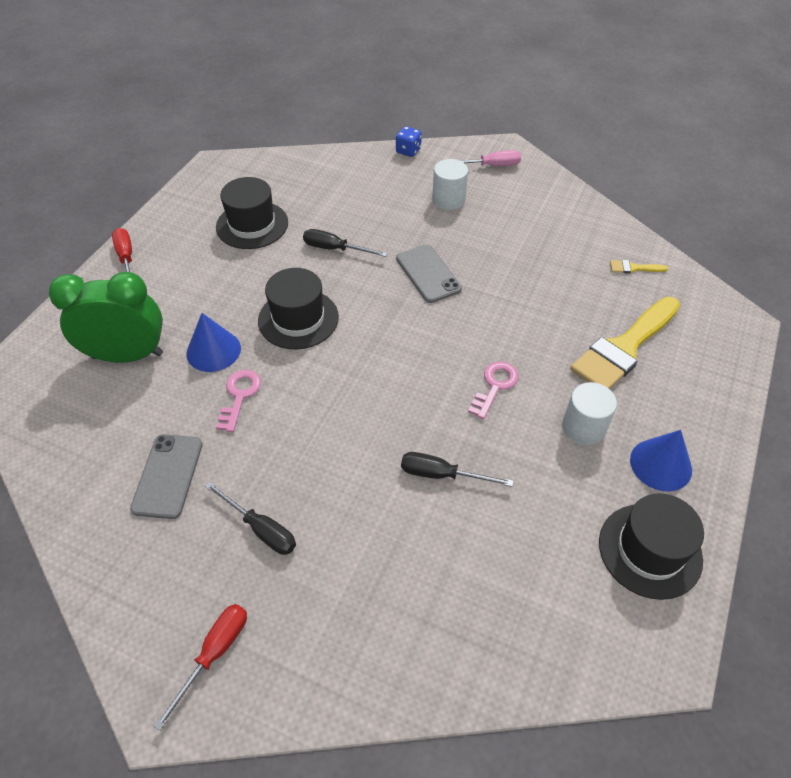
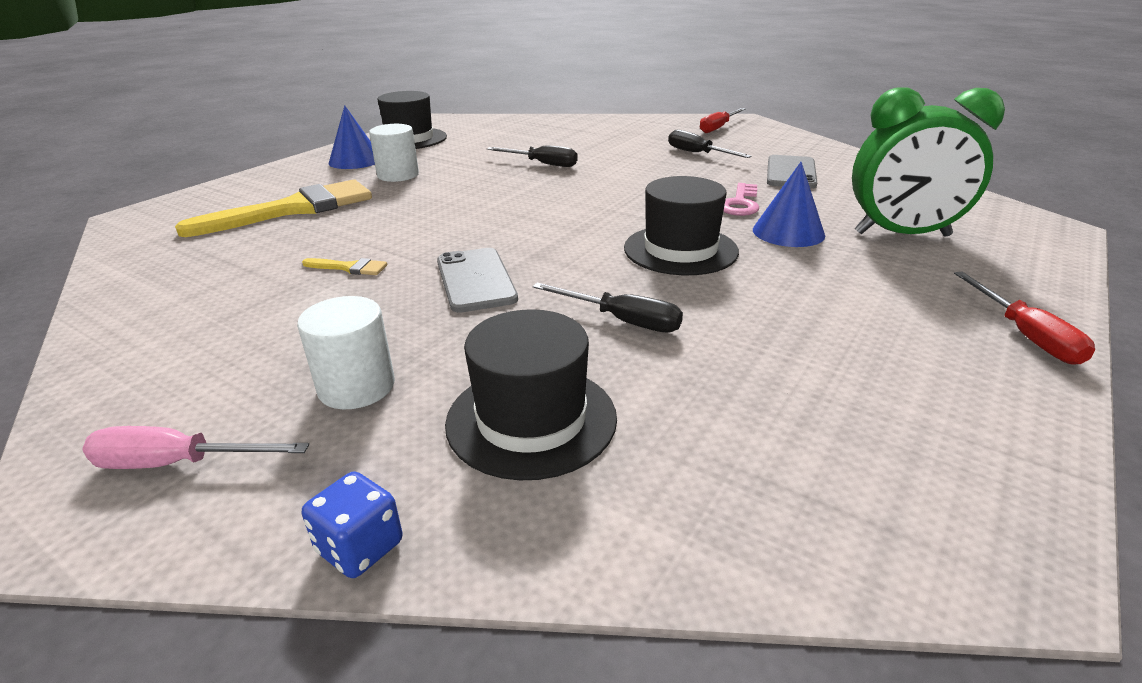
camera: 170 degrees left, 20 degrees down
(252, 225) = (798, 373): black hat -> black hat (531, 419)
(495, 386) = (460, 196): pink key -> none
(633, 268) = (169, 266): yellow brush -> yellow brush (349, 268)

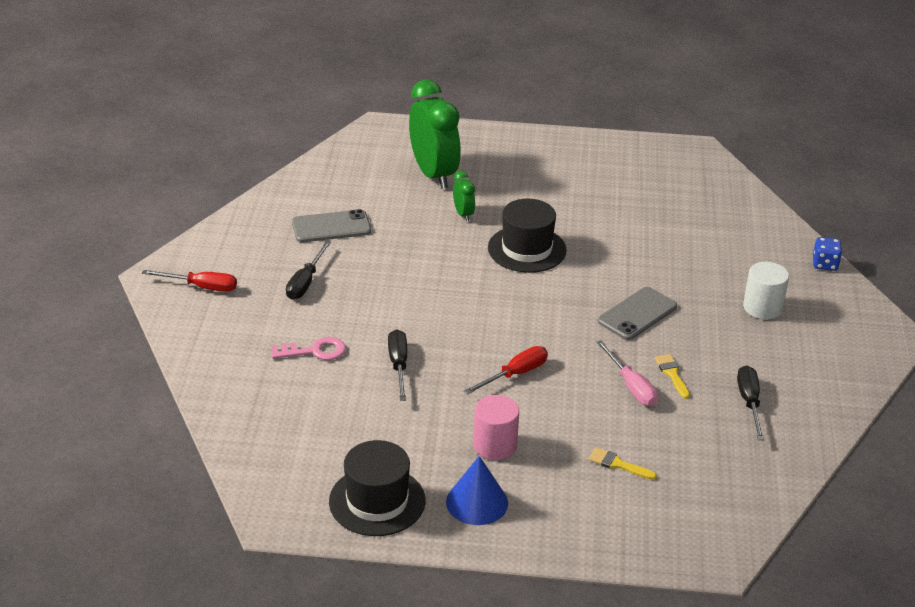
camera: 120 degrees left, 5 degrees up
(178, 463) = (848, 328): pink screwdriver -> pink screwdriver (631, 386)
(293, 209) = (617, 464): yellow brush -> yellow brush, size x0.40
(398, 175) = (495, 445): white cylinder -> pink cylinder
(531, 419) = (730, 251): black hat -> none
(622, 321) = (631, 249): black screwdriver -> black screwdriver (749, 402)
(740, 203) = (423, 240): pink key -> pink key (314, 351)
(788, 232) = (463, 214): blue cone -> green clock
(1025, 335) = (538, 141): red screwdriver -> red screwdriver (515, 374)

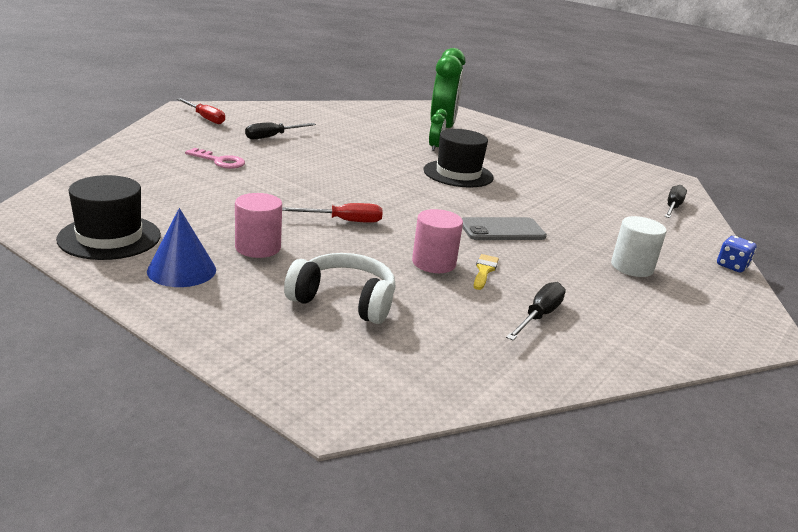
camera: 30 degrees right, 10 degrees down
(331, 227) = (333, 125): grey phone -> none
(398, 365) = (264, 186): black screwdriver -> black screwdriver (672, 207)
(617, 464) = (344, 301): yellow brush -> white headphones
(631, 386) = (434, 263): pink screwdriver -> pink cylinder

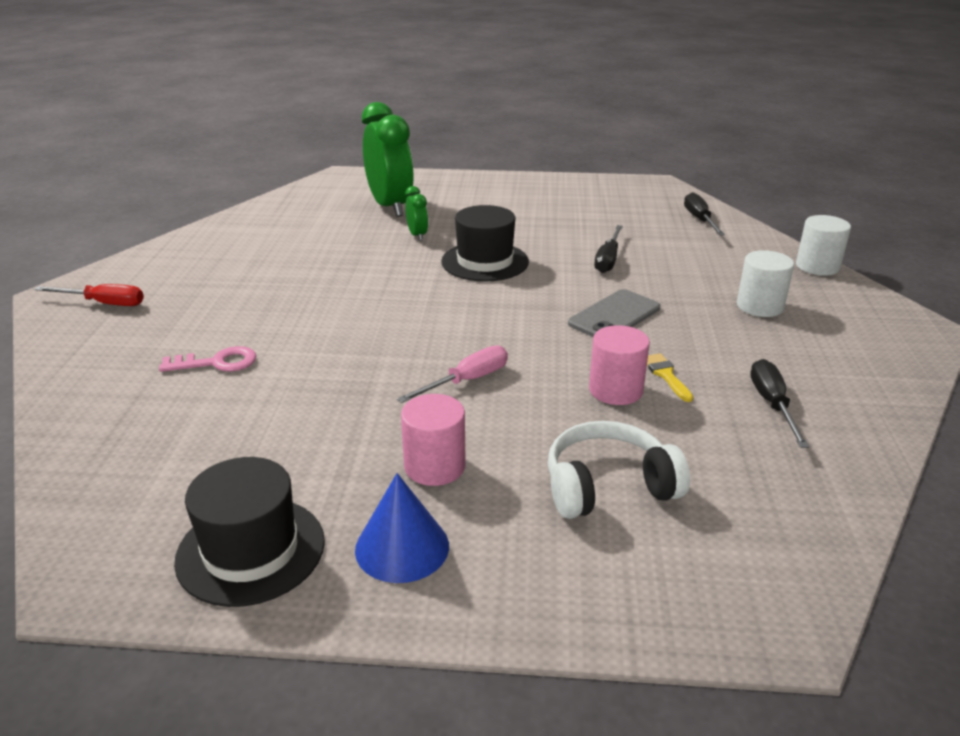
camera: 30 degrees left, 5 degrees up
(272, 137) = (227, 296): black screwdriver -> black screwdriver (608, 260)
(344, 221) = (467, 381): red screwdriver -> pink screwdriver
(732, 266) = (817, 266): blue dice -> white cylinder

